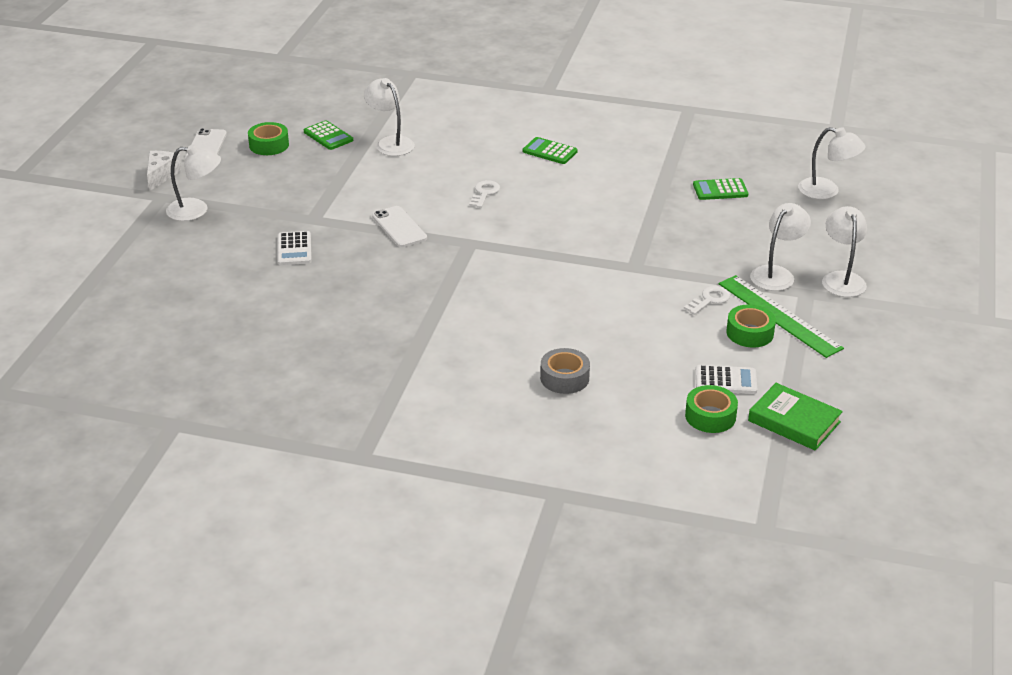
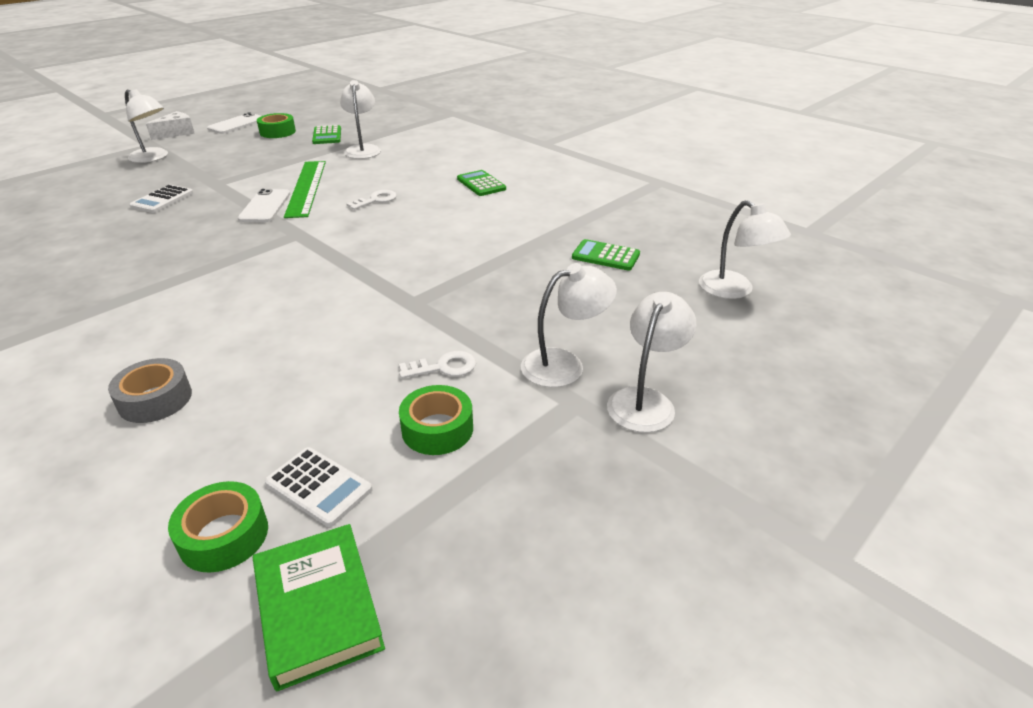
camera: 30 degrees right, 0 degrees up
(779, 315) = (503, 420): green ruler -> green ruler (306, 188)

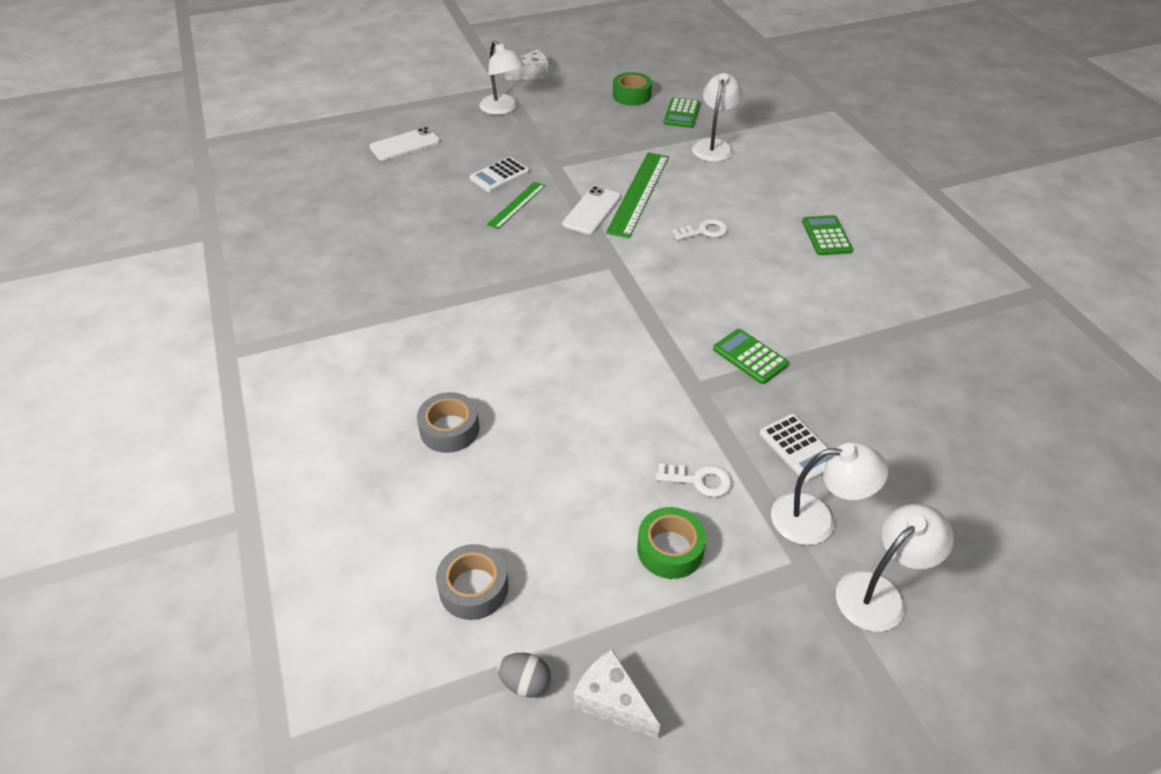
camera: 25 degrees right, 10 degrees up
(186, 216) = (516, 205): none -> green ruler
(224, 535) = (473, 588): green tape -> grey tape
(236, 124) = (593, 72): white phone -> white phone (405, 144)
(318, 608) = (525, 683): green book -> grey egg
(319, 486) = (555, 570): white calculator -> white calculator (798, 448)
(428, 587) = (612, 701): none -> white cheese
(605, 256) = (924, 388): green calculator -> green calculator (750, 357)
(734, 290) = (1052, 486): white lamp -> none

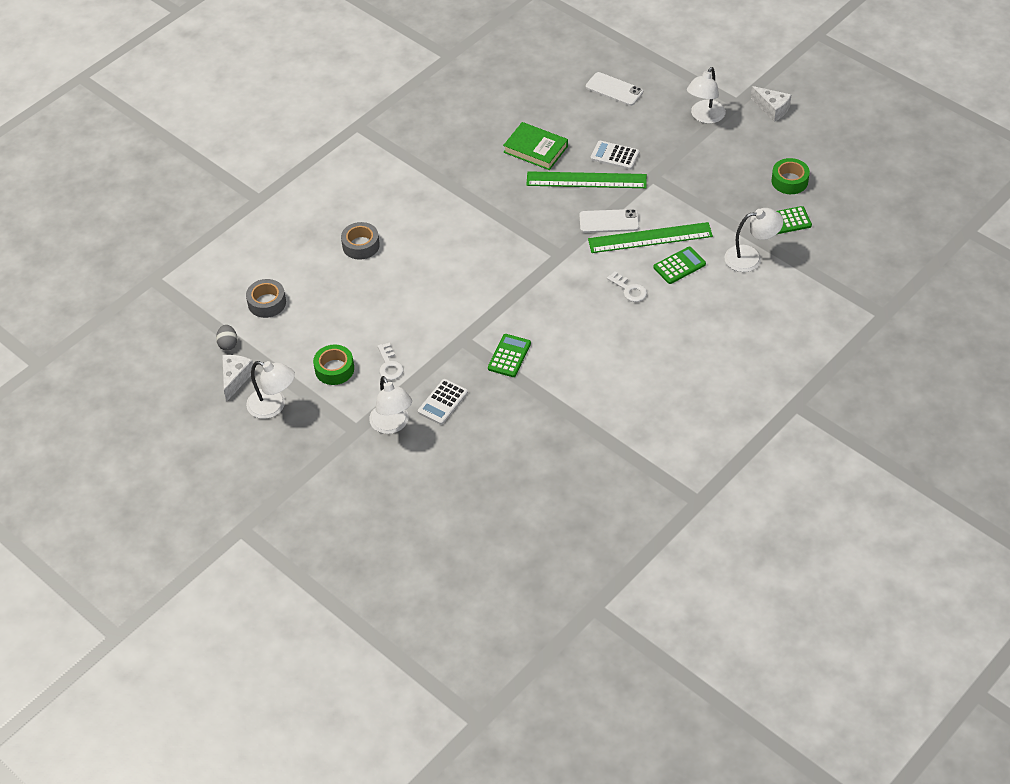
camera: 65 degrees right, 5 degrees up
(434, 222) = (535, 149): none -> green book
(516, 205) = (586, 180): green ruler -> green ruler, size x1.75
(826, 236) = (674, 359): green calculator -> green calculator (679, 266)
(880, 592) = (357, 464): white lamp -> white lamp (273, 406)

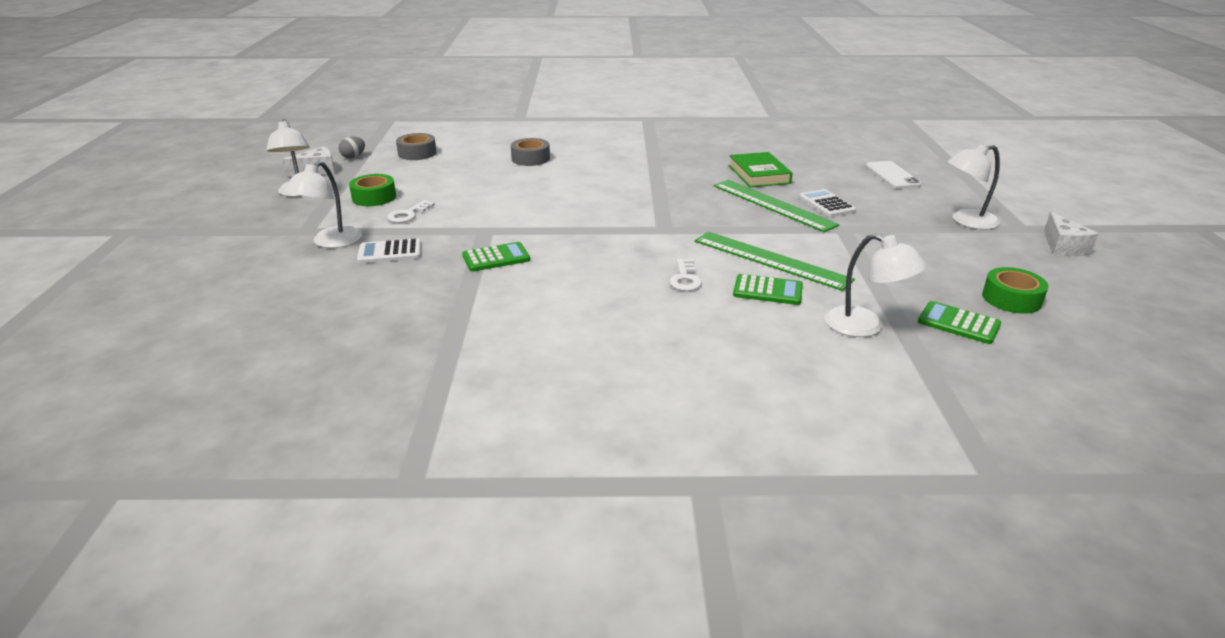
camera: 45 degrees right, 20 degrees down
(609, 221) = (748, 233): white phone -> none

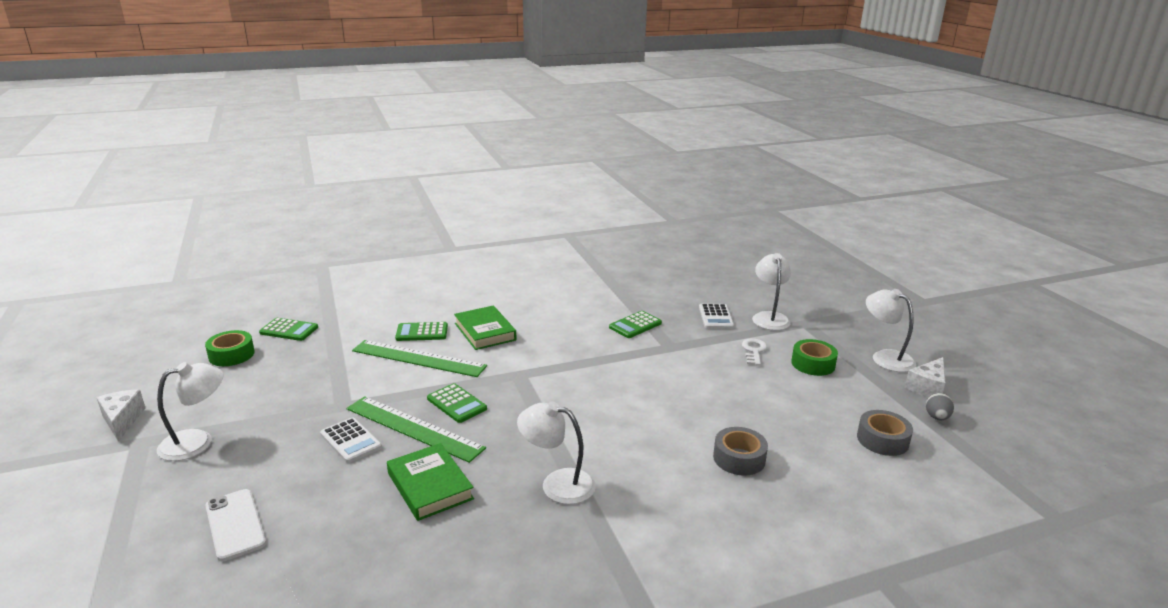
camera: 160 degrees right, 5 degrees down
(390, 252) = (716, 317): white calculator -> white calculator turned 120 degrees clockwise
(685, 279) = (485, 332): white key -> green book
(732, 215) = (457, 404): none -> green calculator
(865, 326) = (356, 319): white lamp -> white lamp (557, 484)

